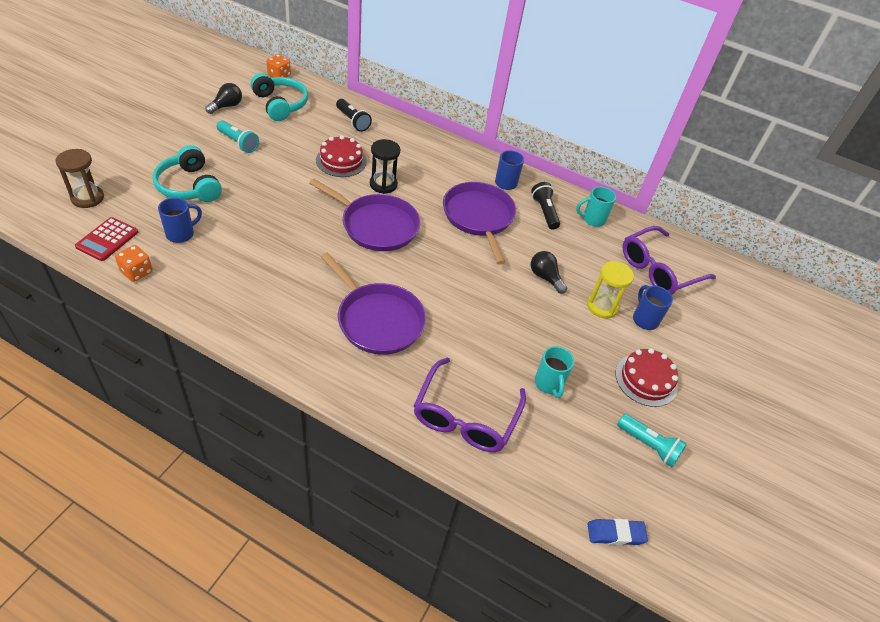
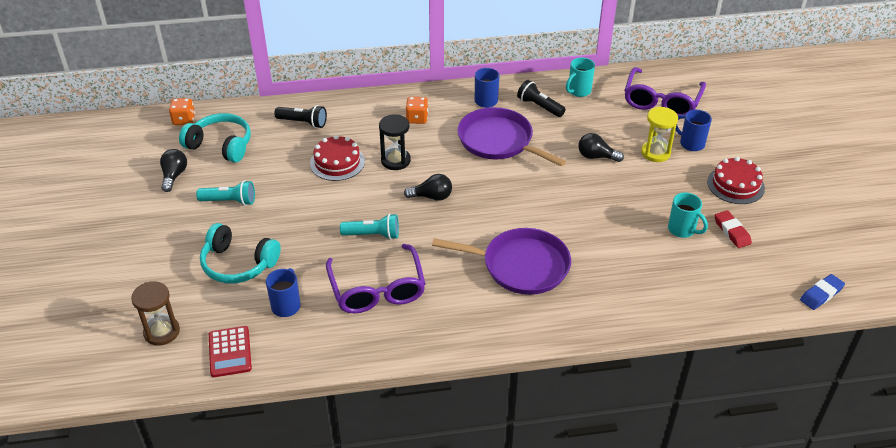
camera: 30 degrees left, 5 degrees down
(137, 272) = (292, 359): orange dice -> orange dice (417, 118)
(376, 225) = (431, 197): purple pan -> black light bulb
(465, 417) = (657, 289): purple glasses -> purple glasses (377, 289)
(593, 416) = (732, 231): none -> red eraser
(648, 445) = (782, 226): turquoise flashlight -> turquoise flashlight (373, 235)

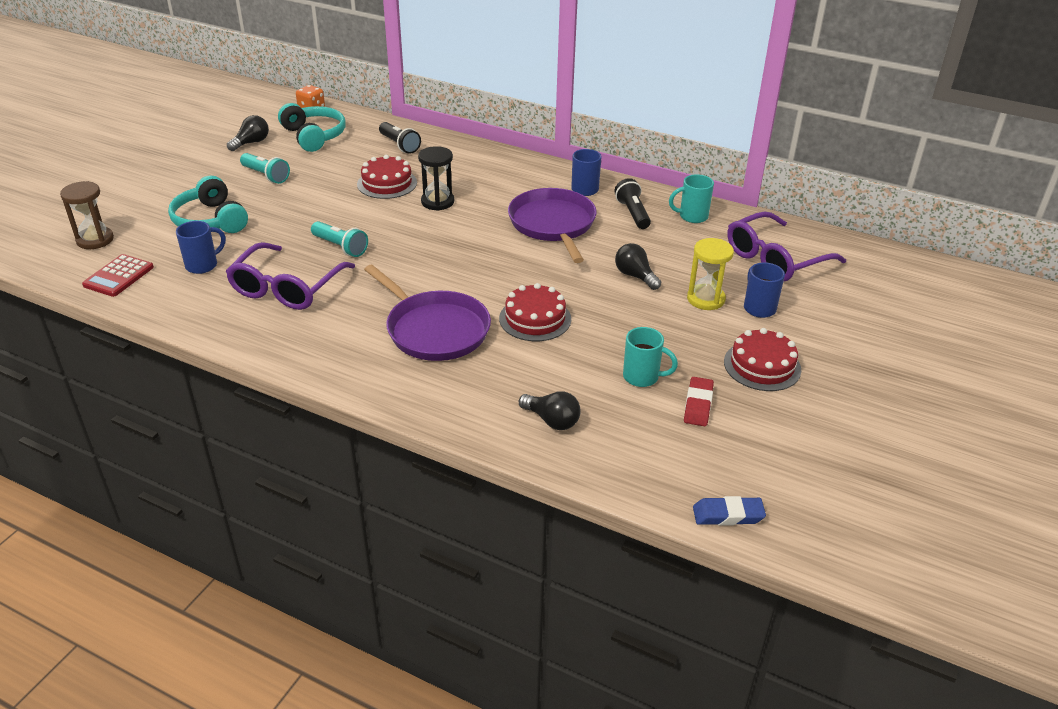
camera: 35 degrees right, 5 degrees down
(417, 118) = (501, 179): orange dice -> none
(431, 197) = (430, 241): black light bulb -> black light bulb (552, 420)
(573, 222) = (535, 319): none -> red cake
(682, 230) = (642, 377): turquoise mug -> turquoise mug turned 60 degrees counterclockwise

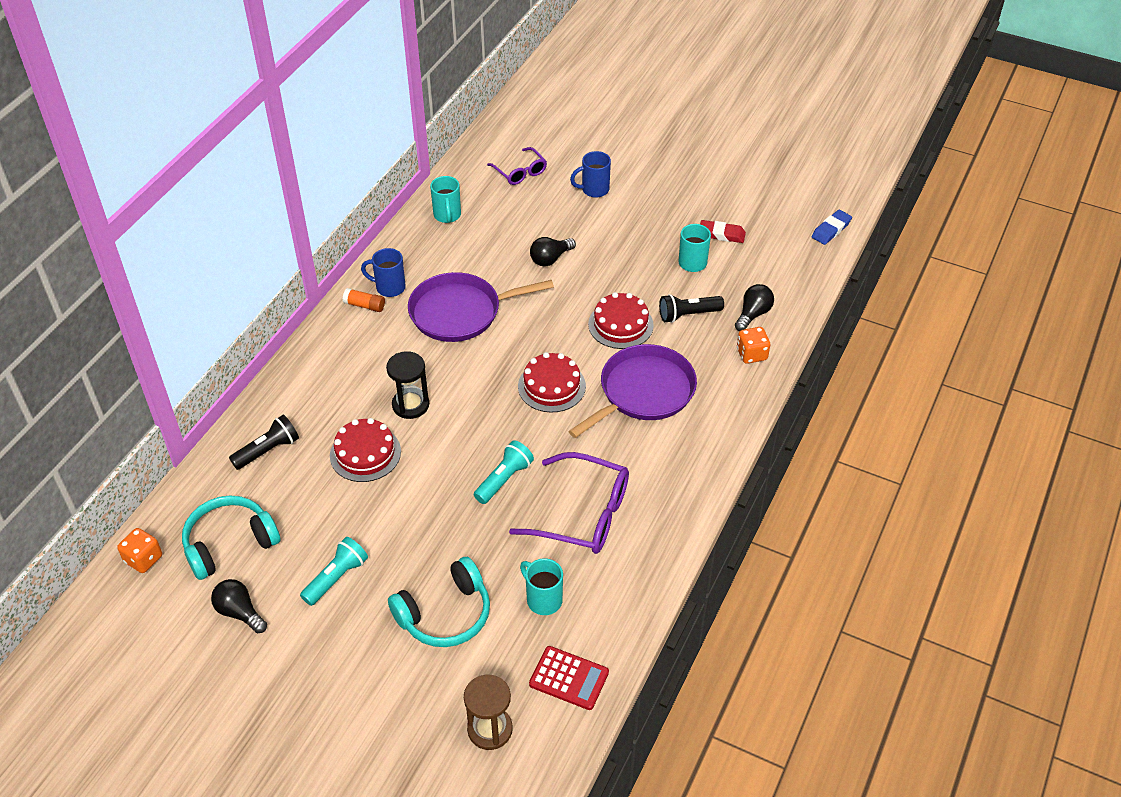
camera: 90 degrees left, 10 degrees up
(203, 265) = (543, 599): blue mug -> turquoise mug
(484, 413) = (751, 354): none -> orange dice
(561, 178) = (365, 305): none -> orange glue stick
(632, 213) = (440, 255): black flashlight -> black flashlight (688, 315)
(705, 299) = (583, 218): yellow hourglass -> none
(728, 515) = (831, 230): blue eraser -> blue eraser turned 45 degrees clockwise
(762, 366) = (670, 196): red cake -> red cake (551, 386)
(775, 259) = (520, 172): purple glasses -> purple glasses, size x0.57

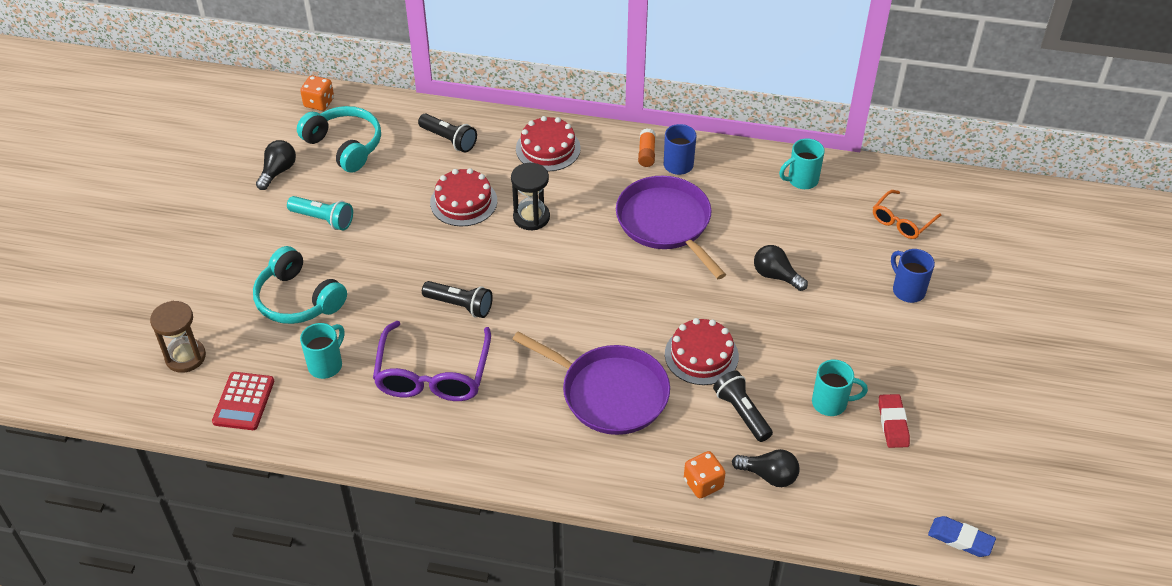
camera: 75 degrees right, 0 degrees up
(504, 479) = (460, 305): turquoise flashlight -> black flashlight
(520, 172) = (902, 221): purple glasses -> orange glasses
(551, 386) = (591, 316): red cake -> red cake (548, 148)

